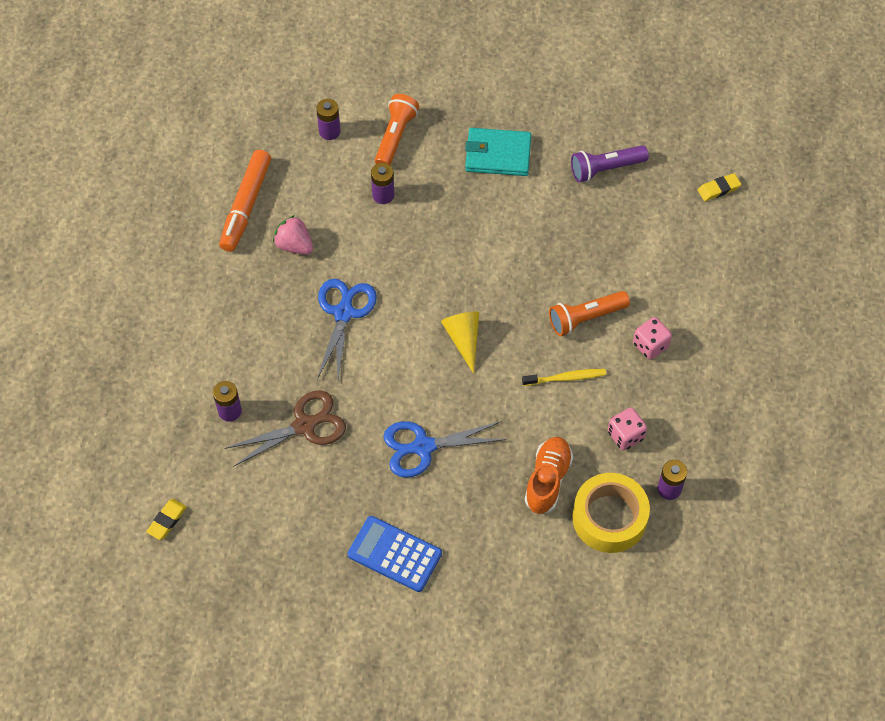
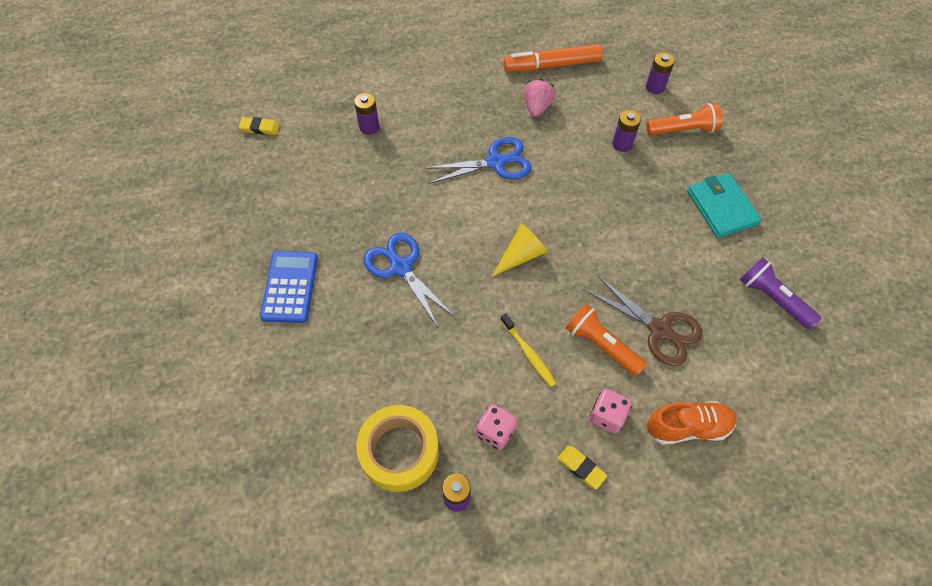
camera: 65 degrees right, 0 degrees up
(304, 426) = (380, 178): brown scissors -> brown scissors (659, 329)
(547, 480) = (414, 380): orange shoe -> orange shoe (687, 427)
(718, 189) = (828, 412): yellow eraser -> yellow eraser (581, 468)

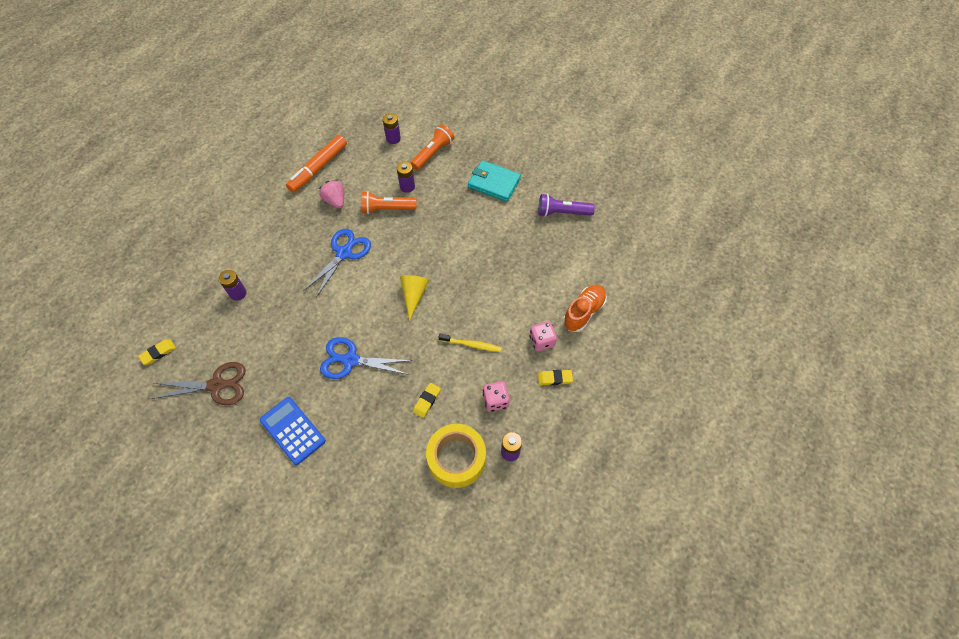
camera: 45 degrees left, 0 degrees up
(429, 369) = (427, 401): none -> yellow eraser
(601, 345) = (504, 307): orange flashlight -> orange flashlight (387, 209)
(659, 329) = (524, 274): brown scissors -> brown scissors (216, 385)

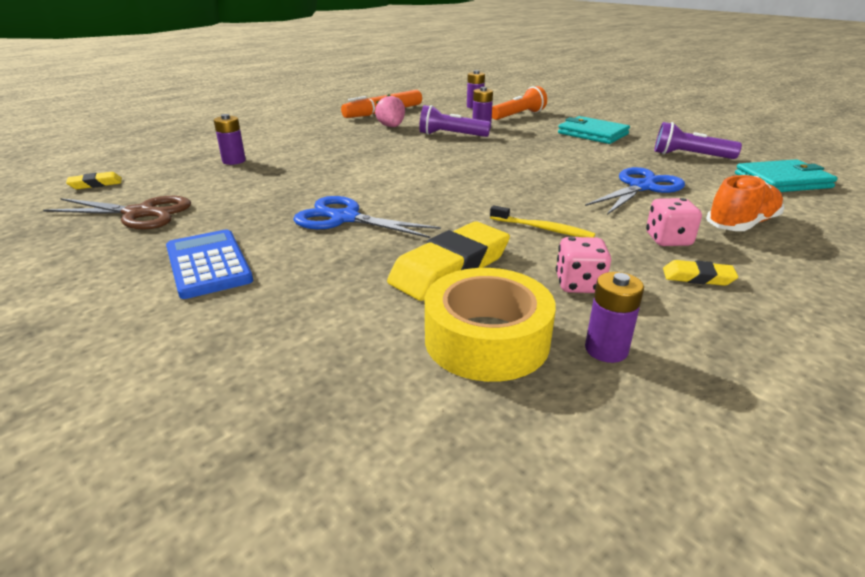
camera: 15 degrees right, 30 degrees down
(344, 253) = (383, 152): blue scissors -> blue scissors (641, 187)
(387, 209) = (451, 135): orange flashlight -> purple flashlight
(414, 295) = (463, 185): yellow cone -> none
(427, 401) = (450, 268): yellow eraser -> yellow eraser, size x2.07
(617, 243) = (782, 181): none -> turquoise wallet

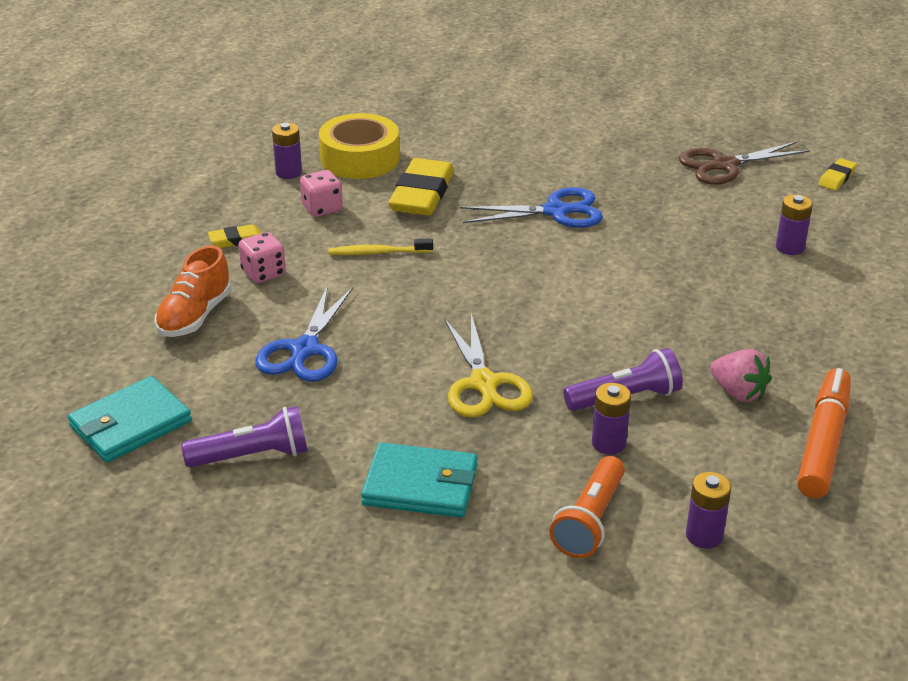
camera: 150 degrees right, 5 degrees up
(208, 264) = (588, 148): blue calculator -> none
(525, 152) = (484, 383): none -> yellow scissors

